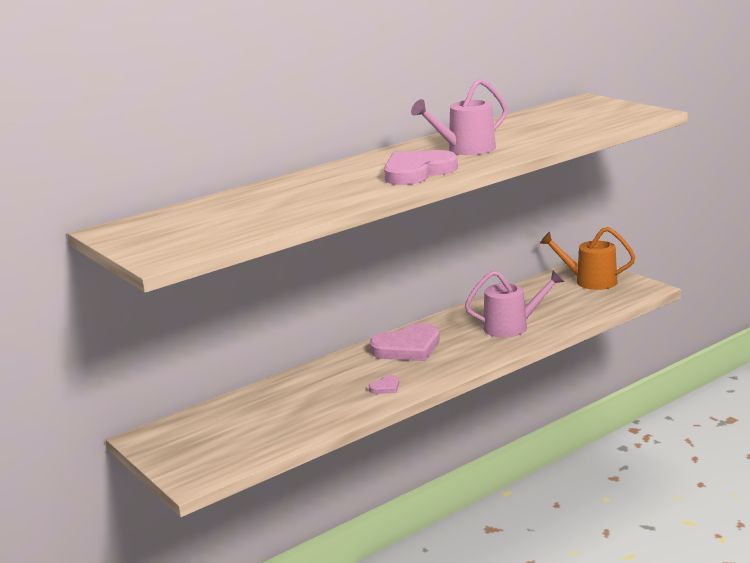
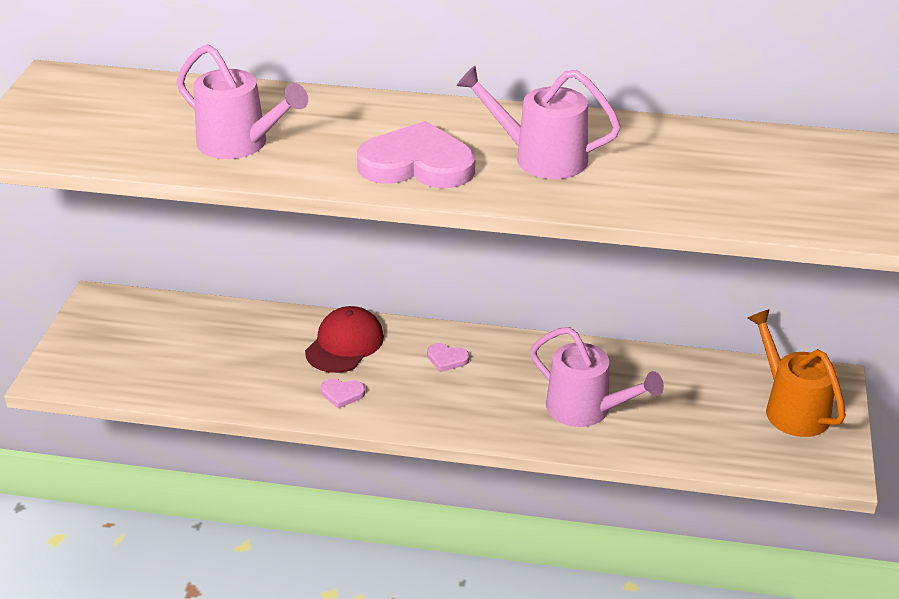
camera: 45 degrees right, 15 degrees up
(306, 202) = (240, 144): none -> pink watering can
(341, 371) = (344, 344): none -> red cap
(407, 347) = (447, 359): pink heart -> pink heart, size x0.43

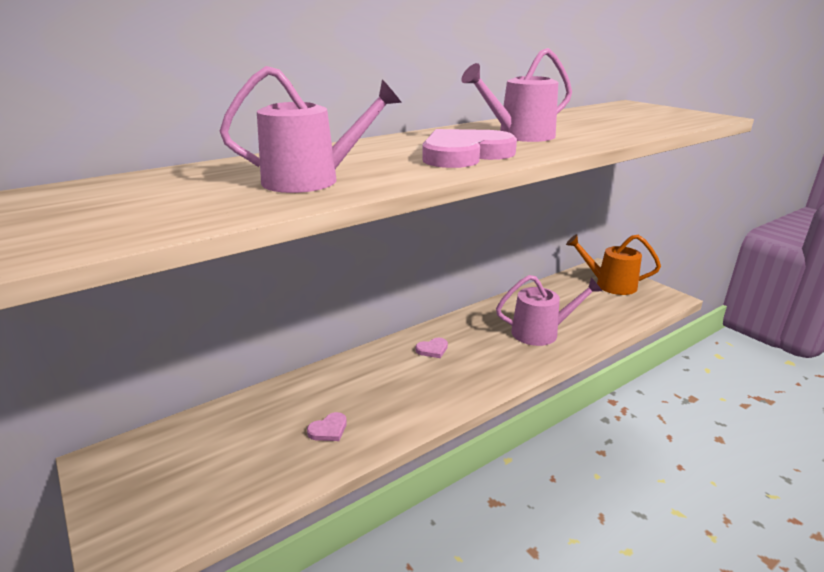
camera: 45 degrees left, 10 degrees down
(342, 394) = (405, 405): pink heart -> pink heart (328, 429)
(344, 344) = (358, 376): red cap -> none

